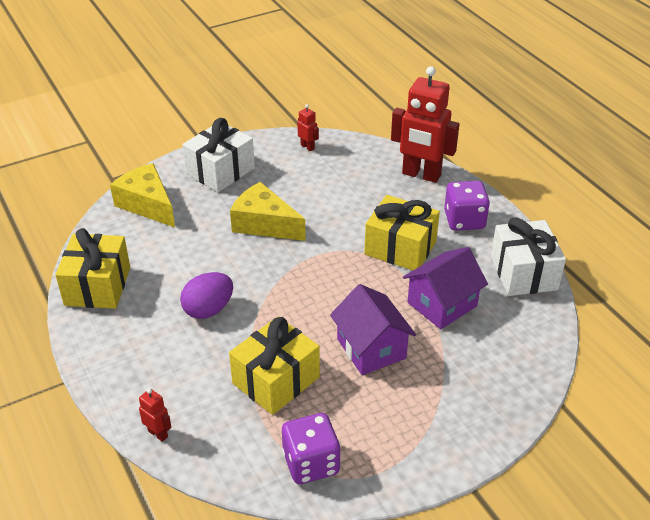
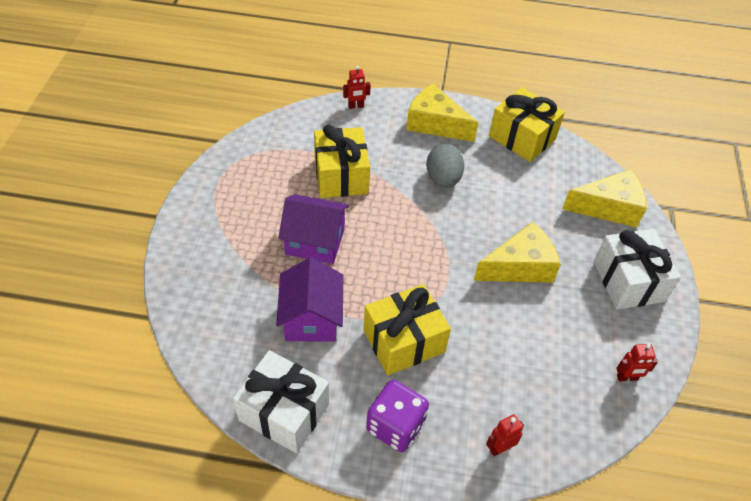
camera: 125 degrees right, 10 degrees up
(131, 354) = (435, 124): none -> yellow cheese
(208, 309) = (443, 179): purple egg -> grey egg
(311, 463) = (261, 154): purple dice -> none
(421, 175) = (500, 448): red robot -> red robot, size x0.43

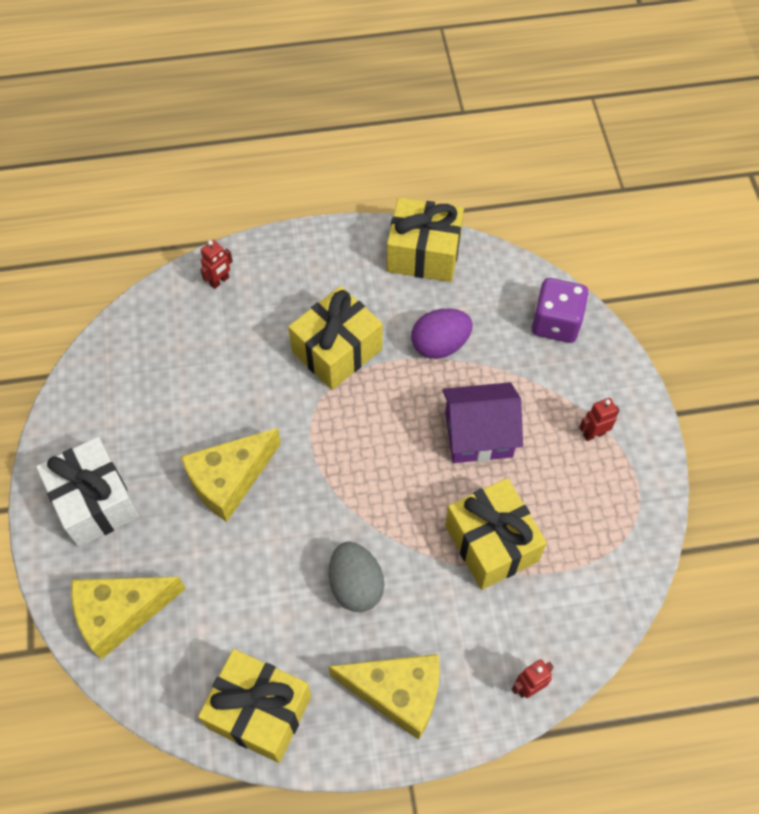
camera: 165 degrees right, 10 degrees up
(284, 412) = (423, 254): white gift -> yellow gift
(311, 318) = (440, 345): purple house -> purple egg
(395, 426) = (319, 271): purple dice -> purple dice (556, 323)
(627, 378) = (98, 382): red robot -> red robot (593, 433)

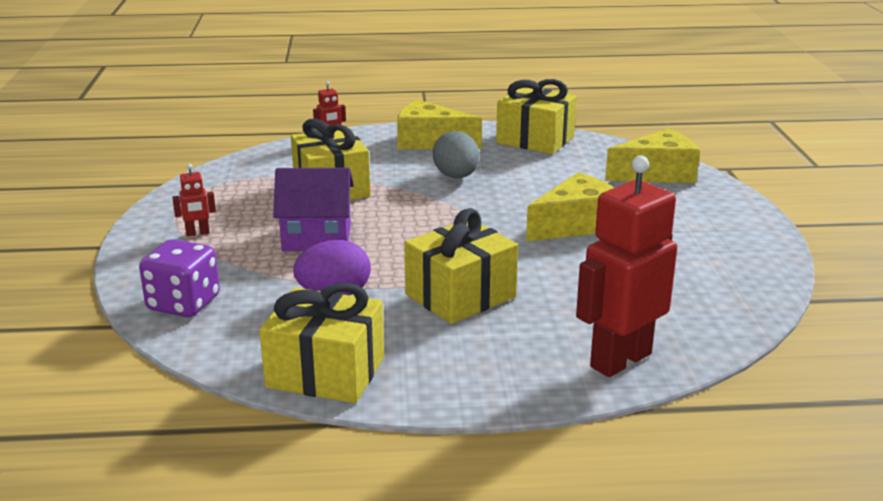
camera: 175 degrees left, 35 degrees down
(95, 502) = (707, 219): white gift -> none
(219, 281) = (620, 360): red robot -> red robot, size x2.35

